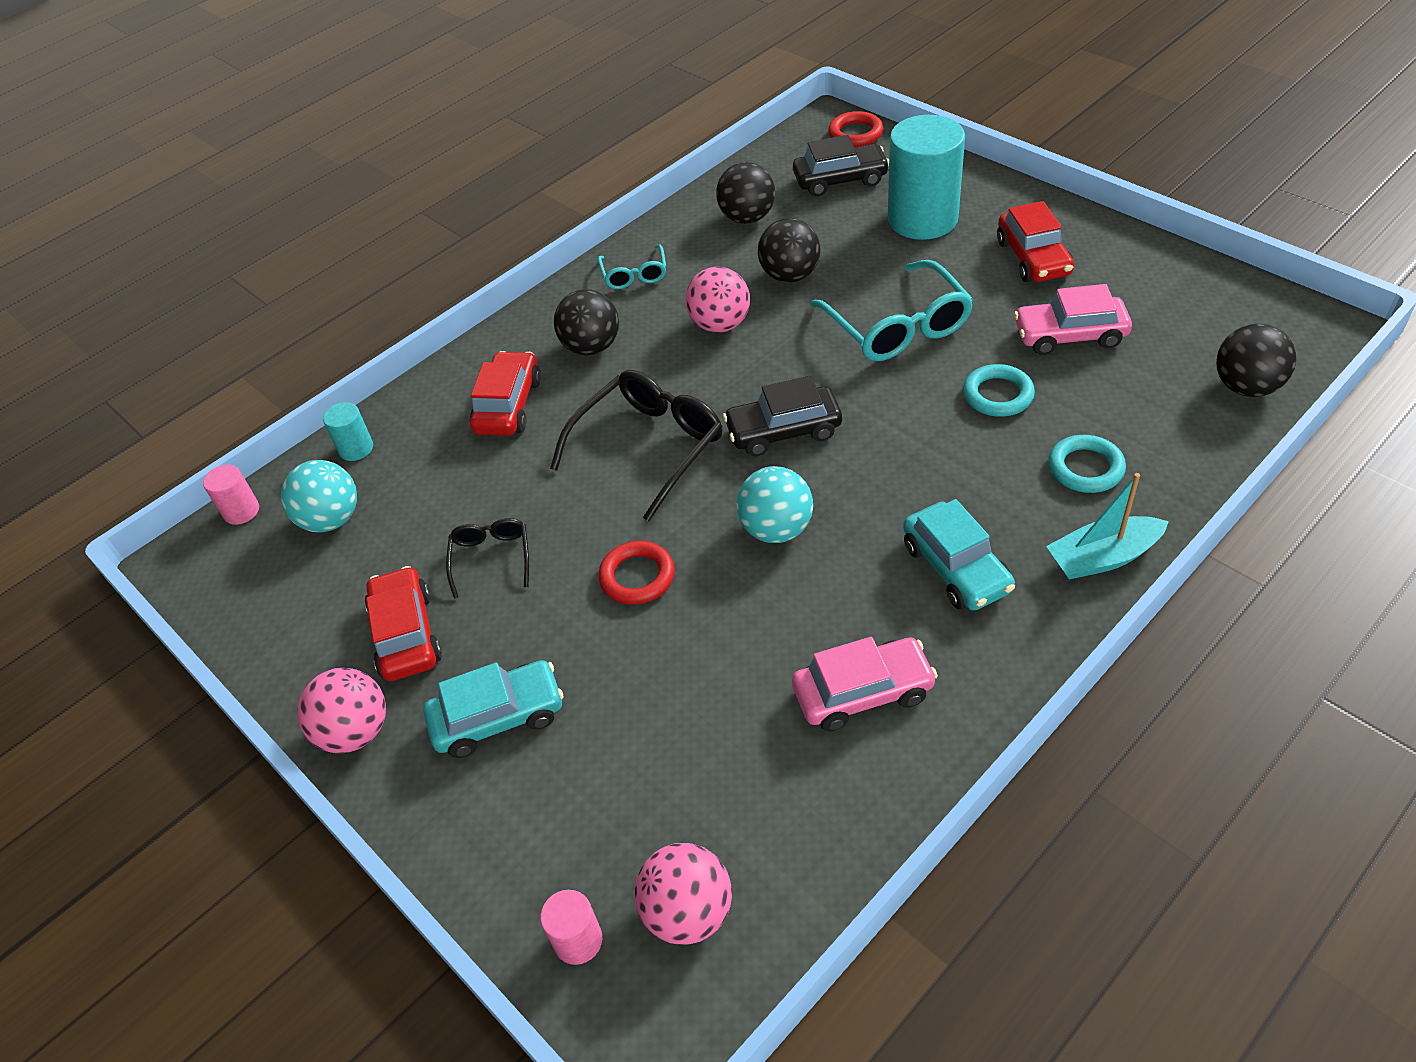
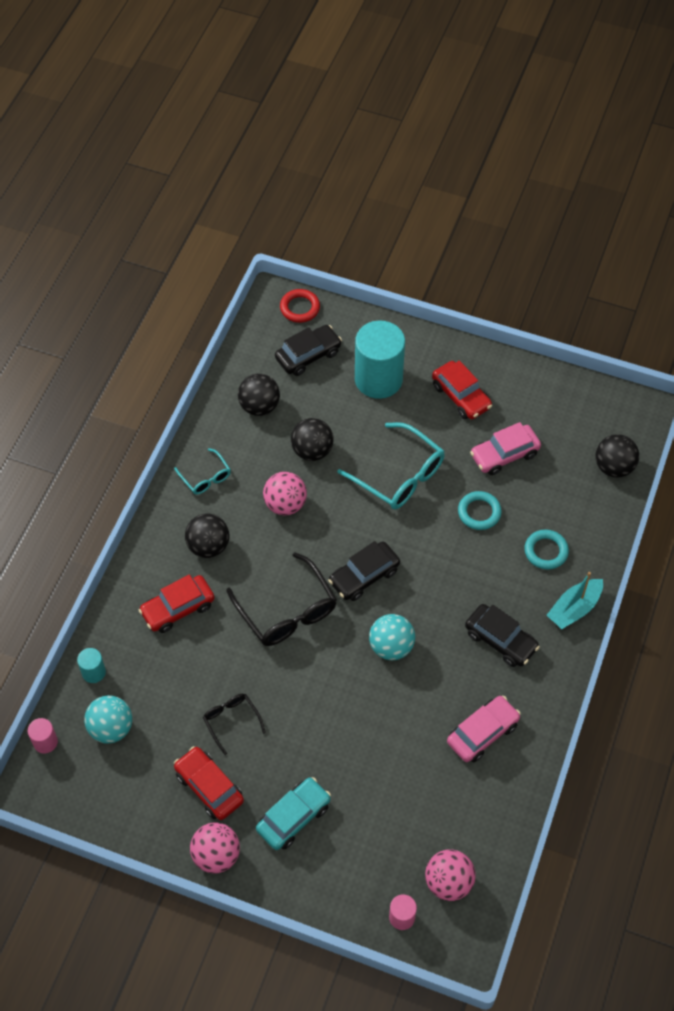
camera: 30 degrees left, 10 degrees up
(508, 405) = (178, 609): red car -> red car turned 105 degrees counterclockwise
(637, 577) = (326, 704): red ring -> none
(650, 446) = (287, 612): black glasses -> black glasses turned 135 degrees clockwise
(956, 568) = (500, 640): turquoise car -> black car

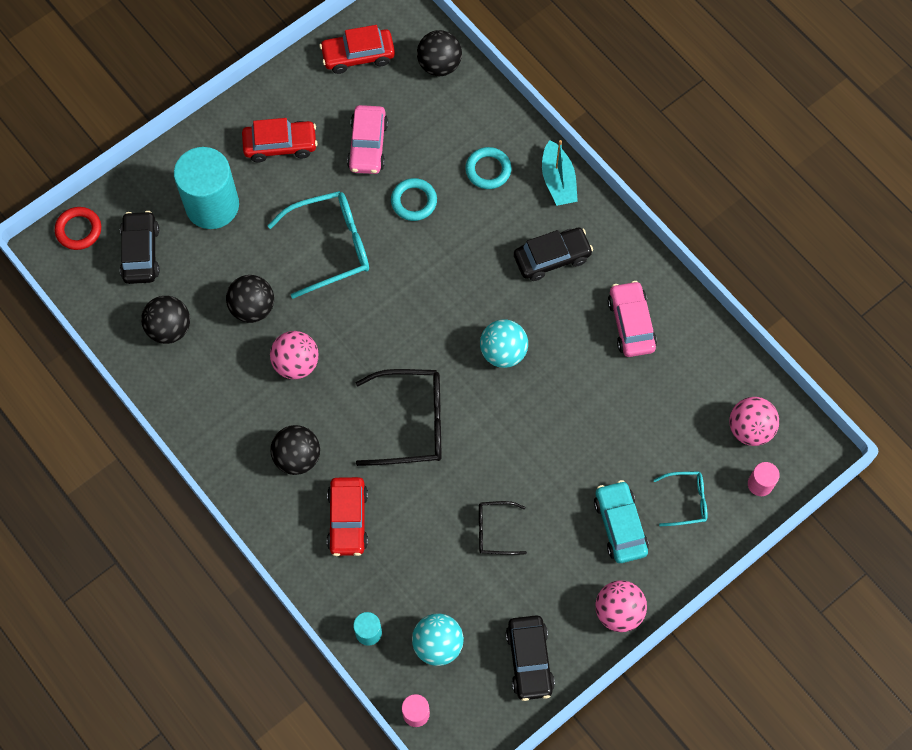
camera: 60 degrees left, 10 degrees up
(206, 478) = (218, 420): turquoise glasses -> turquoise glasses (687, 500)
(209, 787) = (549, 584): red car -> red car (358, 56)
(364, 576) = (417, 335): black car -> black car (529, 660)

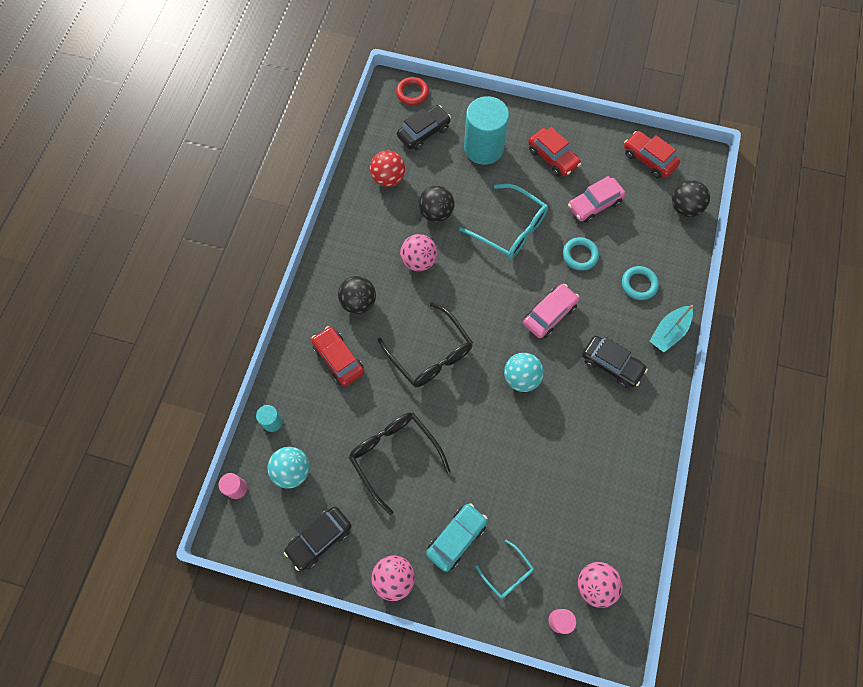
camera: 55 degrees right, 0 degrees up
(169, 328) = (388, 178): black ball -> red ball
(348, 520) = (338, 359): red car -> red car turned 90 degrees clockwise
(494, 530) = (394, 455): black glasses -> black glasses, size x1.85
(631, 324) = (607, 448): pink car -> pink car (549, 314)

